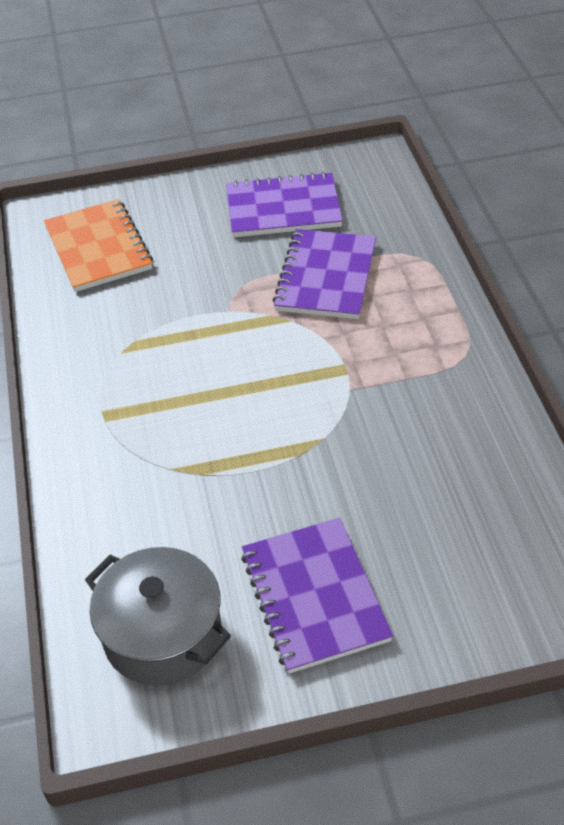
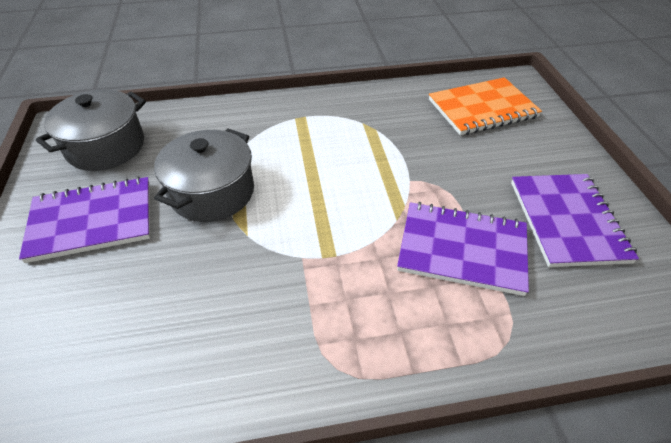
camera: 90 degrees right, 0 degrees up
(257, 483) = (212, 192): none -> grey pot

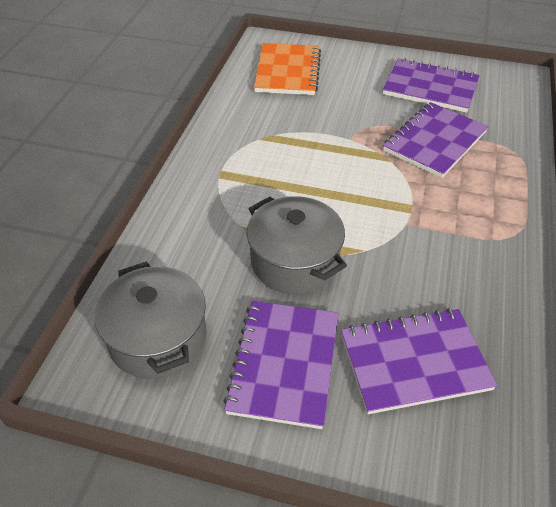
camera: 65 degrees left, 0 degrees up
(109, 311) = (414, 362): none -> purple notebook

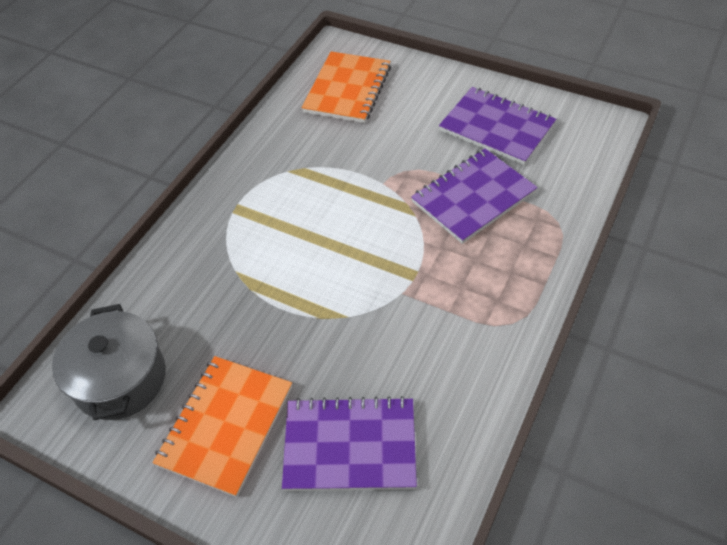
camera: 15 degrees right, 5 degrees up
(284, 364) = (226, 425): purple notebook -> orange notebook
(294, 261) = (274, 318): grey pot -> none

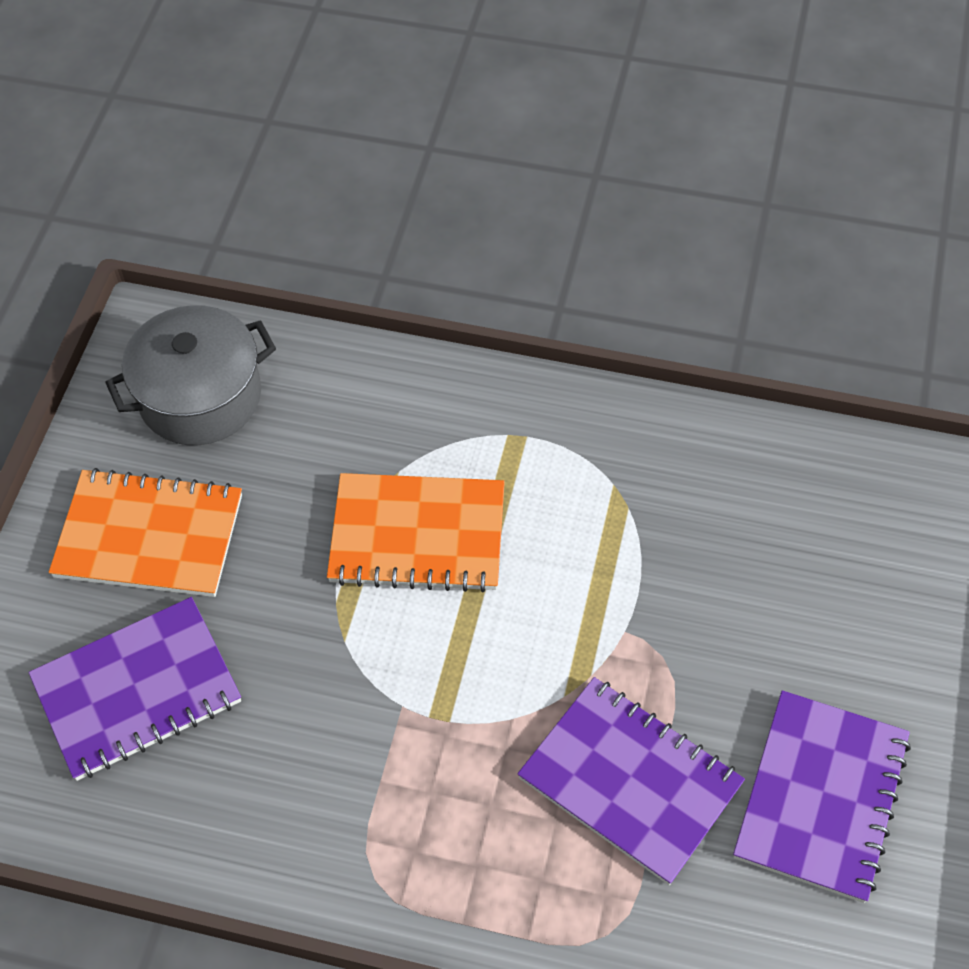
camera: 75 degrees right, 5 degrees up
(347, 89) = (841, 525): orange notebook -> orange notebook (417, 535)
(350, 446) = (137, 691): purple notebook -> purple notebook turned 75 degrees clockwise

